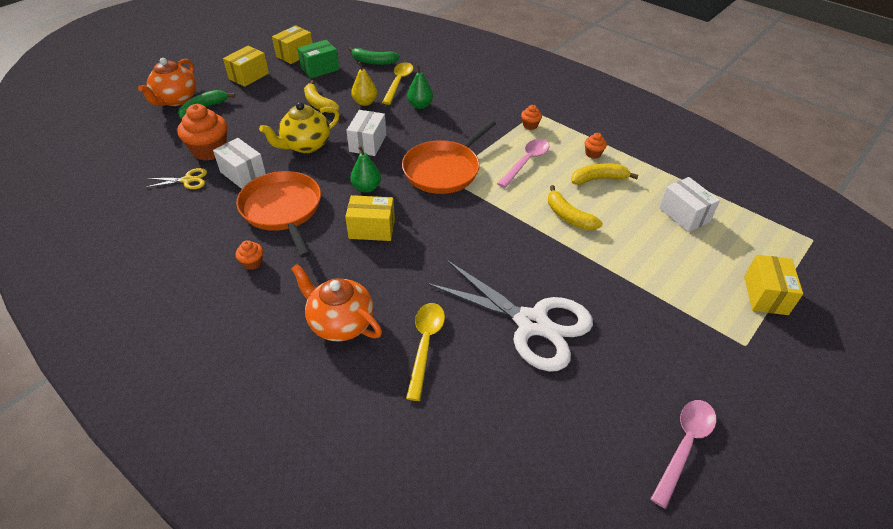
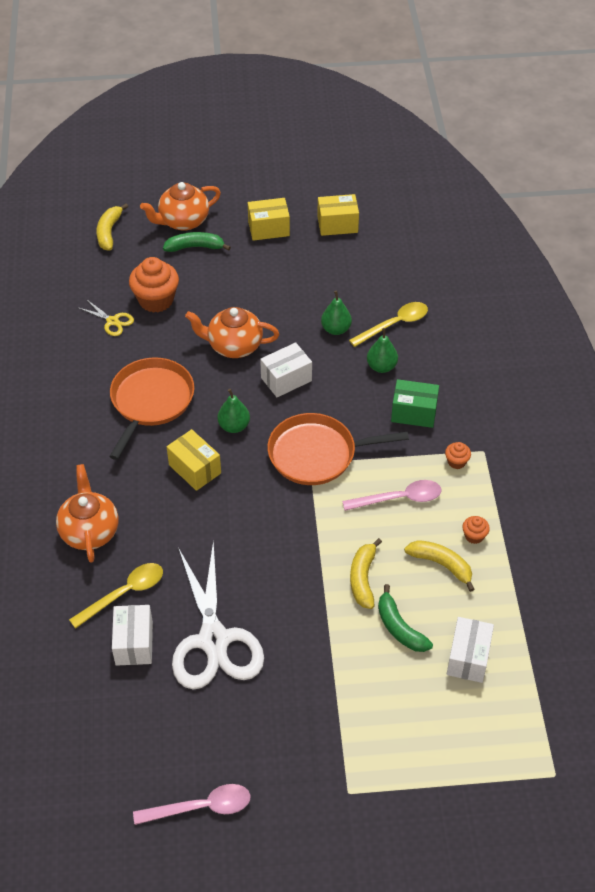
camera: 45 degrees right, 5 degrees up
(243, 174) = (157, 343): white box -> white box (134, 643)
(252, 263) = (84, 435): orange cupcake -> none
(305, 145) = (233, 346): yellow teapot -> orange teapot
(319, 104) = (294, 304): yellow banana -> yellow banana (109, 232)
(320, 69) = (340, 259): green box -> green box (414, 413)
(365, 102) = (336, 329): yellow pear -> green pear
(373, 61) = (401, 281): green banana -> green banana (399, 627)
(765, 295) = (427, 776): yellow box -> none

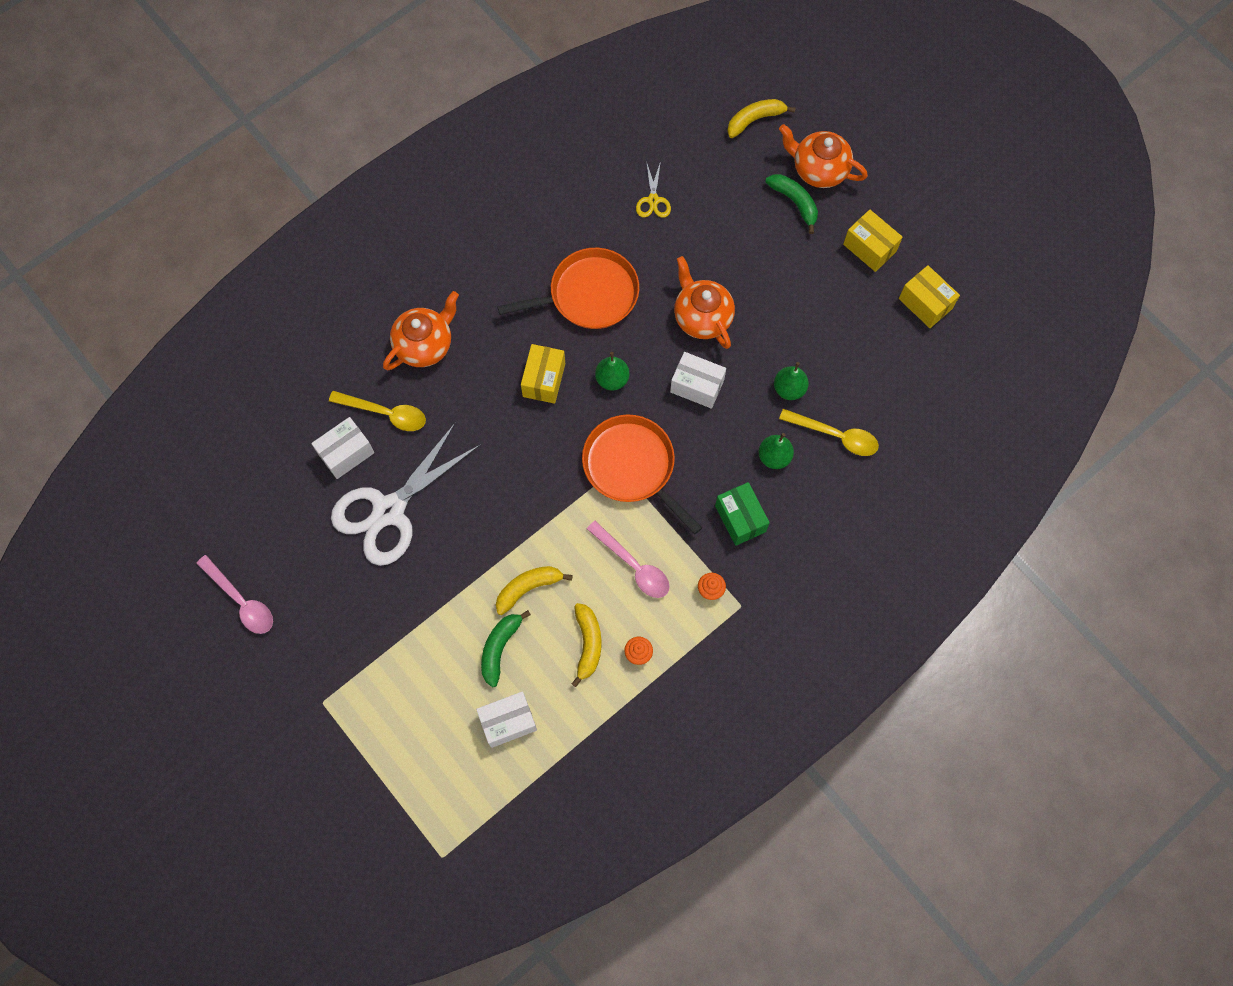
camera: 55 degrees right, 20 degrees up
(156, 300) = (705, 217): orange cupcake -> none

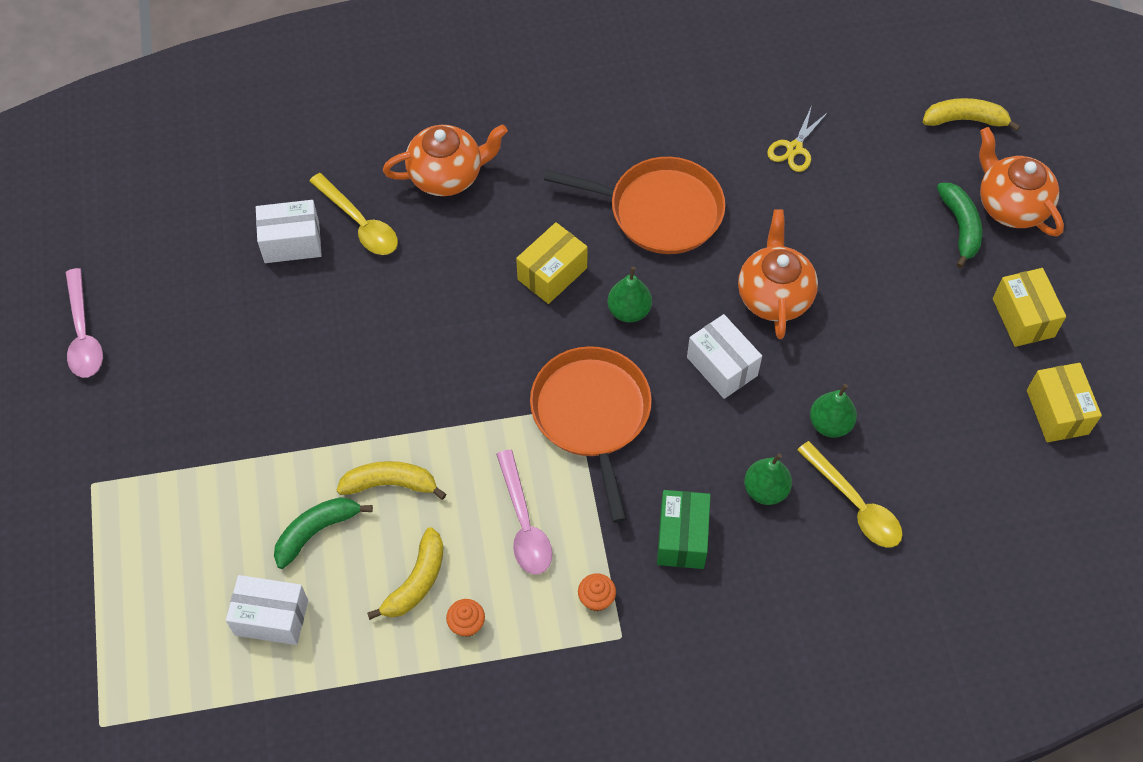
camera: 30 degrees right, 10 degrees down
(389, 510) = (296, 323): white scissors -> none

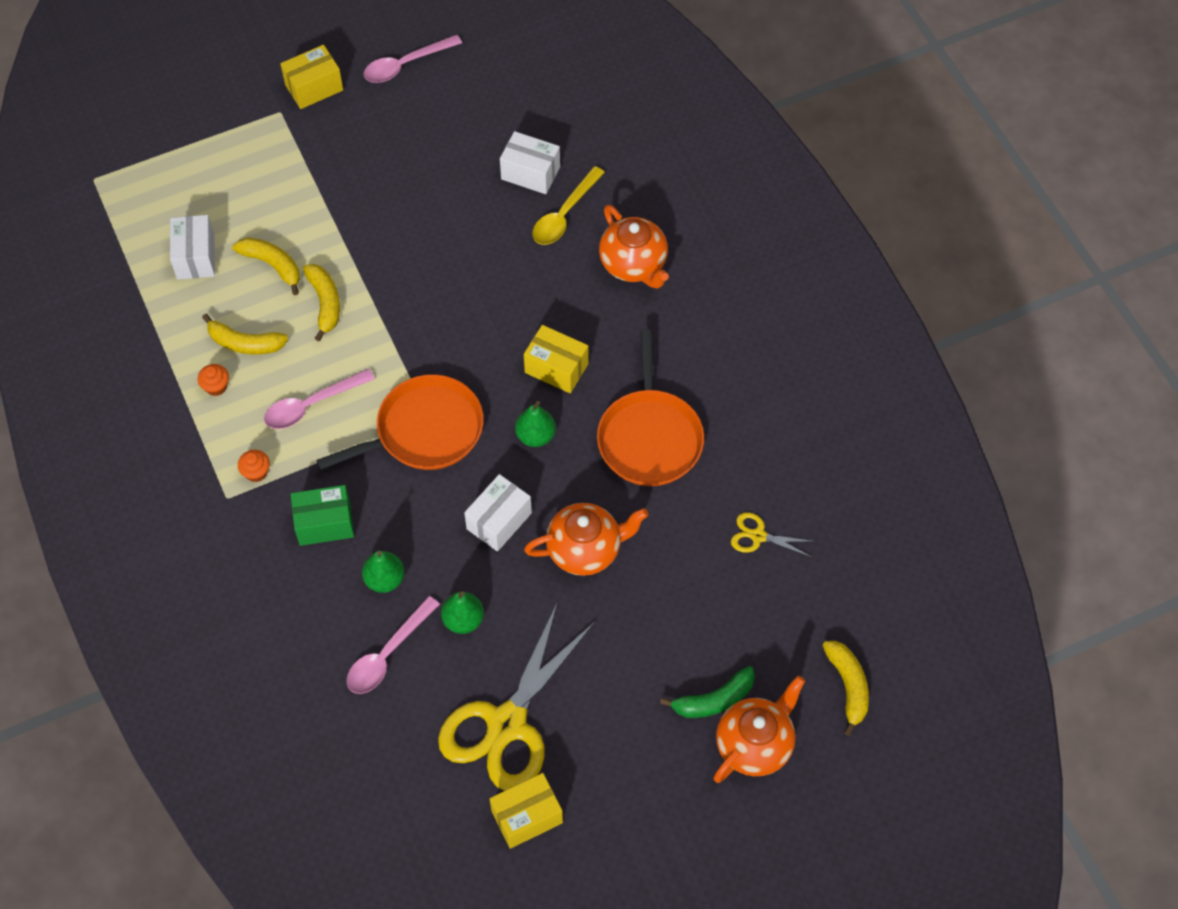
camera: 75 degrees right, 0 degrees up
(292, 242) = (530, 173): white box -> white box turned 45 degrees counterclockwise
(316, 531) = (272, 265): green banana -> yellow banana
(855, 504) = (387, 654): yellow spoon -> pink spoon
(955, 408) = (507, 724): none -> yellow scissors
(1023, 317) = (625, 772): yellow box -> yellow box (314, 87)

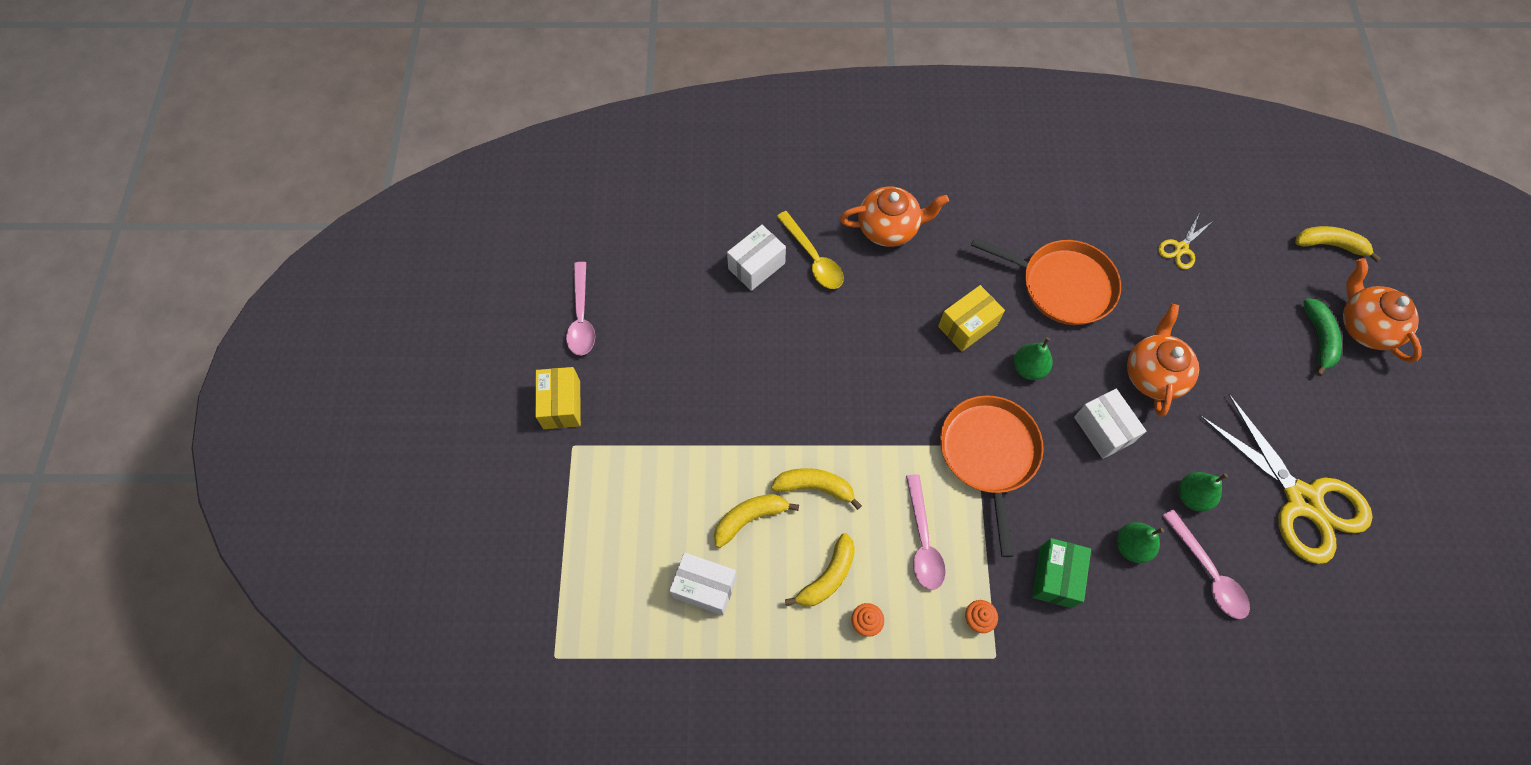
camera: 65 degrees left, 5 degrees up
(527, 816) = (1392, 518): yellow box -> none

